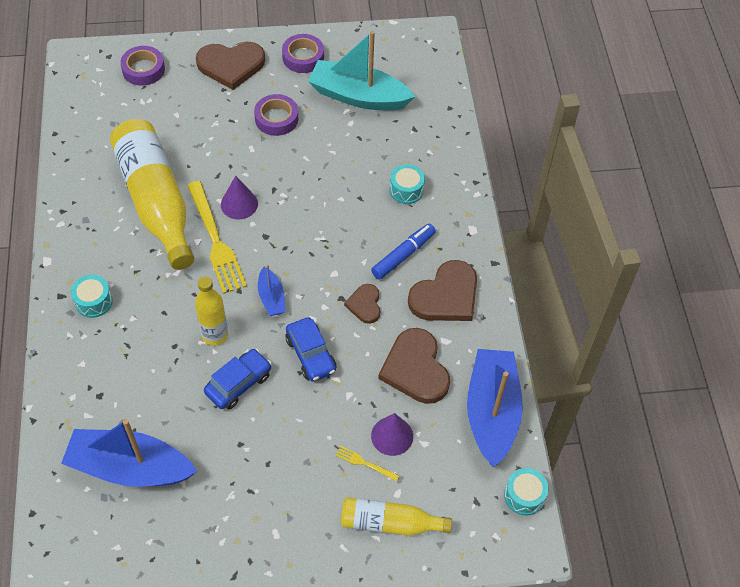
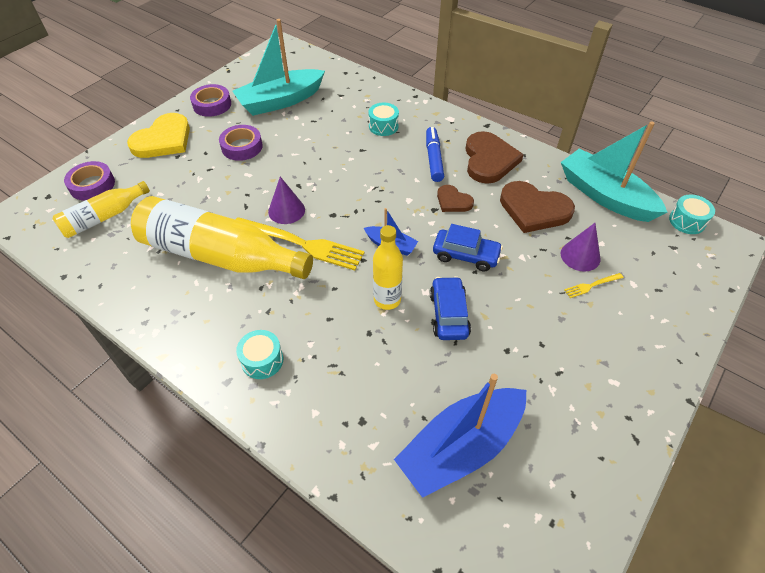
camera: 45 degrees left, 5 degrees down
(231, 65) = (163, 140): brown heart -> yellow heart
(389, 523) = (657, 304): yellow bottle -> yellow bottle (104, 217)
(491, 412) = (605, 196): blue boat -> turquoise boat

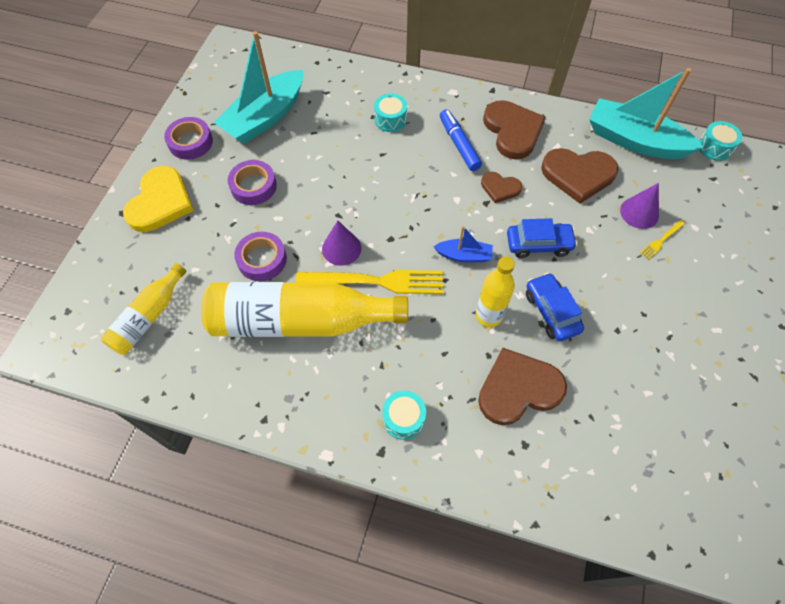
camera: 20 degrees left, 10 degrees up
(92, 185) = (111, 282): purple tape -> purple tape (262, 259)
(382, 370) = (518, 389): none -> brown heart
(461, 447) = (620, 437): blue boat -> none

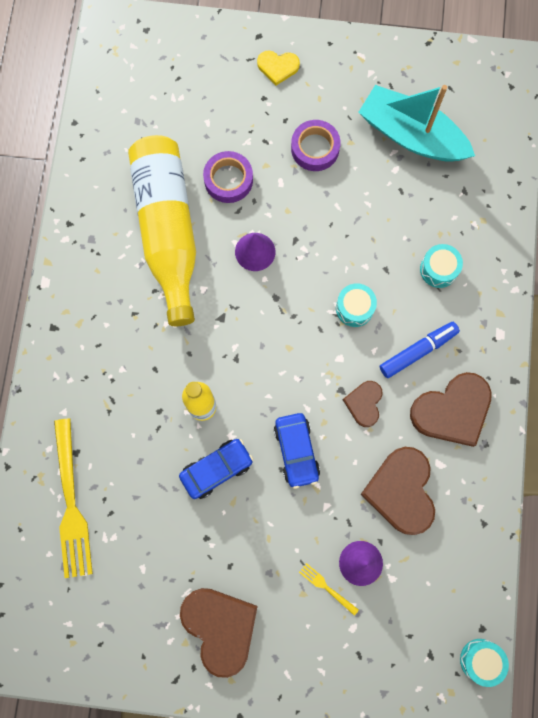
camera: 80 degrees right, 15 degrees up
(148, 316) = (151, 99): yellow bottle -> none
(160, 202) = (278, 67): yellow heart -> yellow heart, size x0.55
(190, 142) = (360, 71): purple tape -> none
(377, 281) = (223, 293): yellow fork -> yellow fork (71, 505)
(403, 418) = (85, 341): turquoise drum -> turquoise drum (354, 308)
(464, 255) = (268, 374): blue boat -> none
(518, 389) = (129, 442): brown heart -> brown heart (220, 628)
(634, 141) = (469, 559): turquoise boat -> none

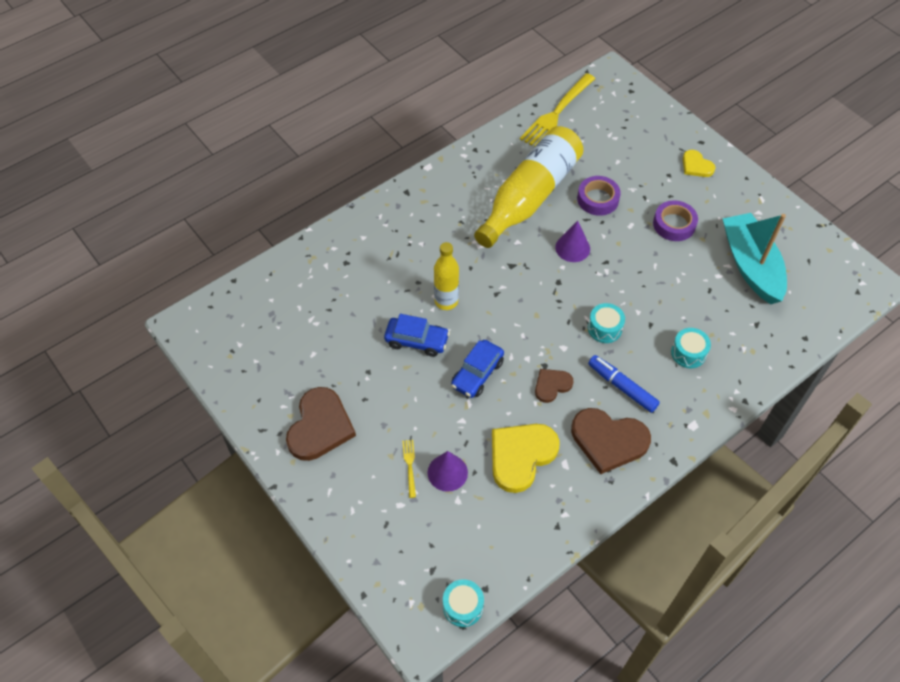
camera: 45 degrees right, 20 degrees down
(71, 505) = (312, 286): yellow fork -> yellow fork (556, 113)
(401, 491) = (521, 456): brown heart -> yellow heart
(418, 351) = (622, 387): blue marker -> blue marker turned 150 degrees counterclockwise

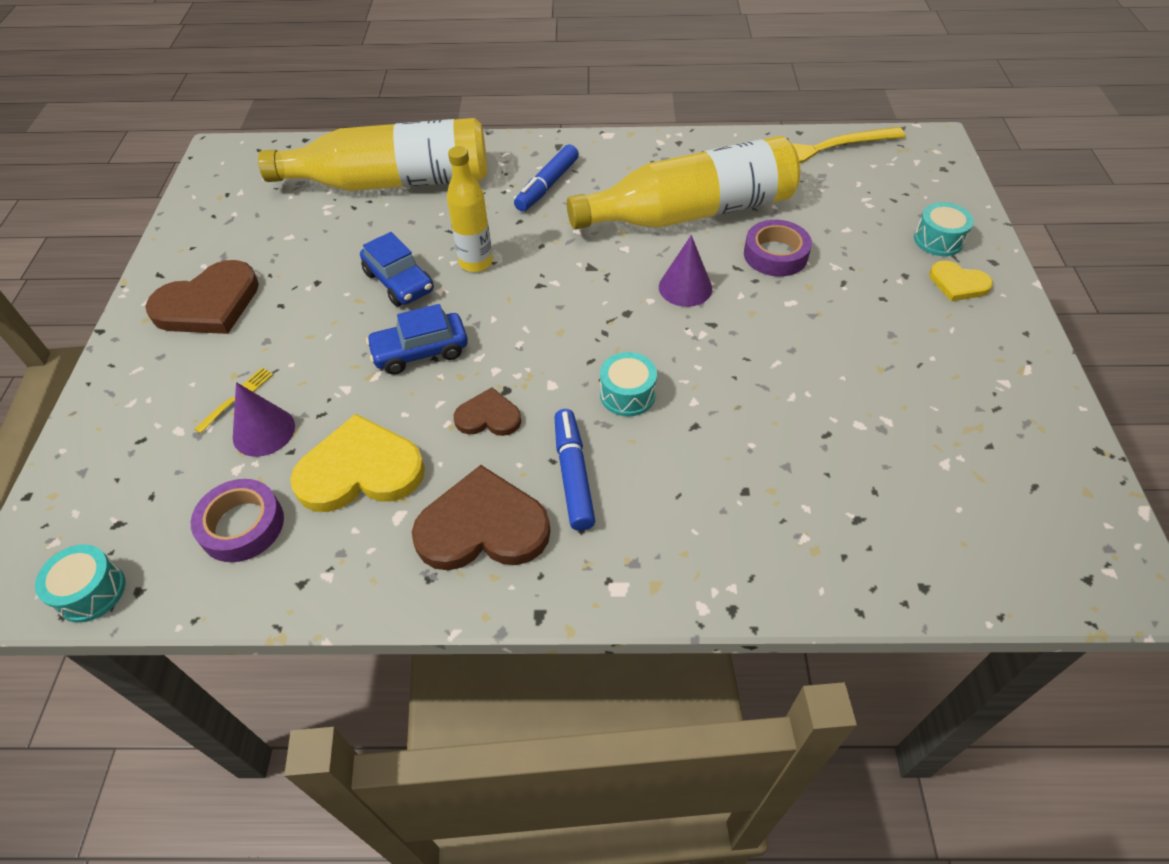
camera: 40 degrees right, 5 degrees down
(333, 277) = (392, 182): none -> yellow bottle
(431, 225) = (547, 186): none -> blue marker
(608, 441) = (482, 527): brown heart -> brown heart turned 120 degrees clockwise
(674, 224) = (854, 331): purple tape -> purple tape (242, 525)
(688, 353) = (711, 492): turquoise drum -> turquoise drum (938, 240)
(696, 166) = (958, 283): yellow heart -> yellow heart turned 60 degrees counterclockwise
(750, 266) = (924, 440): turquoise boat -> none

